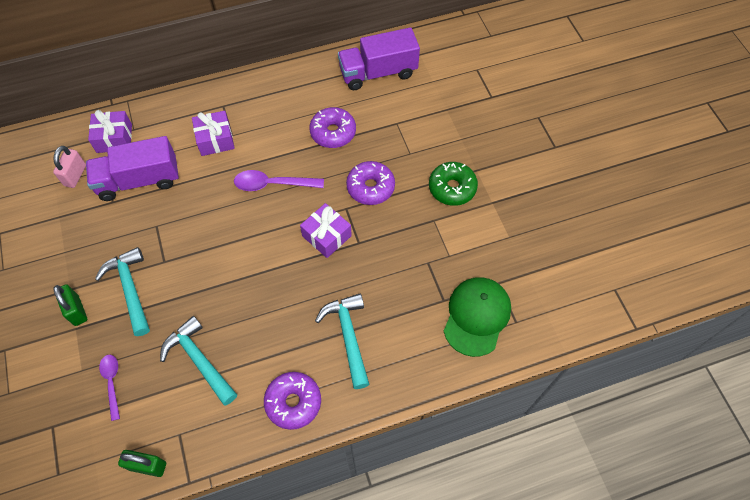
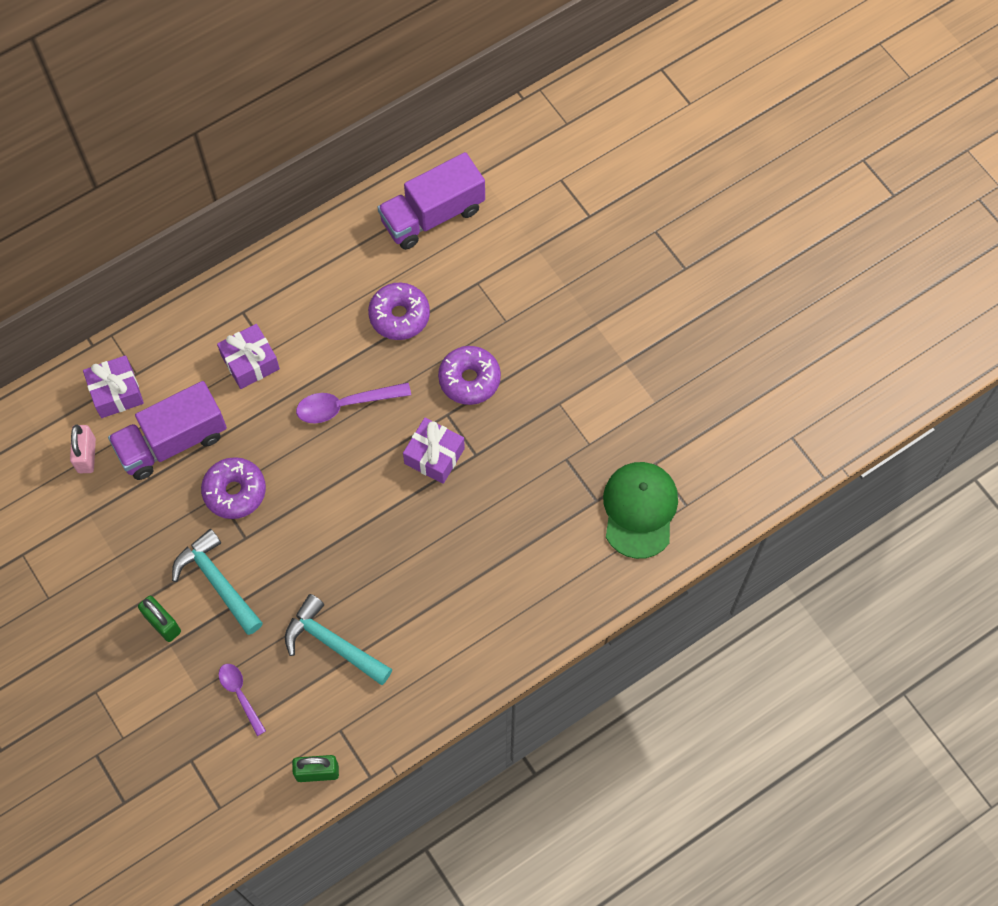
camera: 15 degrees left, 5 degrees up
(293, 402) = (457, 662): purple donut -> purple donut (235, 492)
(348, 336) = (497, 571): turquoise hammer -> none
(452, 188) = (570, 355): green donut -> none

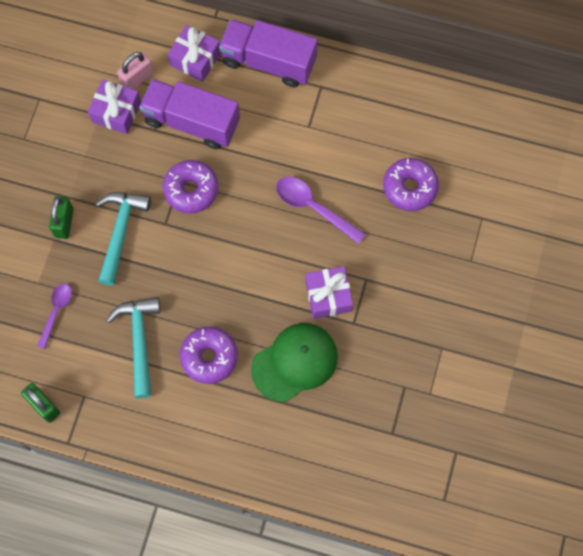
camera: 50 degrees right, 5 degrees up
(250, 362) = (290, 122): purple gift -> purple gift (116, 112)
(432, 215) = (505, 146): purple truck -> purple truck (268, 62)
(469, 379) = (405, 272): purple donut -> purple donut (209, 357)
(639, 510) = (411, 470): green cap -> green cap (295, 362)

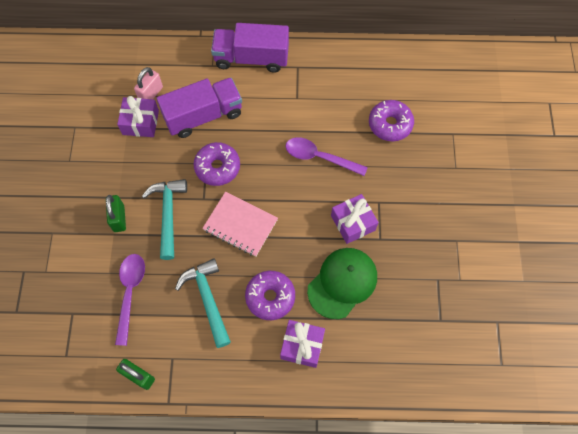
camera: 15 degrees left, 5 degrees down
(56, 312) = (130, 293): purple spoon -> purple spoon, size x1.54
(192, 122) = (203, 116): purple truck -> purple truck turned 150 degrees clockwise
(195, 59) = (193, 69): purple gift -> purple gift (302, 346)
(199, 265) = (240, 225): none -> pink notebook

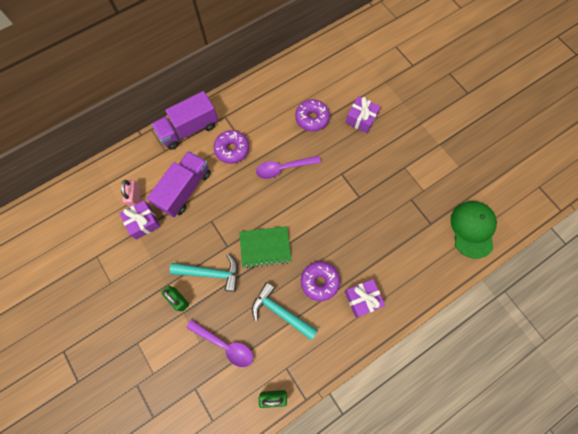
camera: 35 degrees left, 5 degrees up
(130, 293) = (225, 345): purple spoon -> purple spoon turned 150 degrees clockwise
(168, 214) = (211, 273): turquoise hammer -> turquoise hammer turned 135 degrees clockwise
(217, 167) = (221, 218): purple donut -> purple donut (232, 149)
(240, 225) = (265, 247): pink notebook -> green notebook
(342, 283) = (357, 241): green cap -> green cap (472, 229)
(353, 223) = (335, 197): purple gift -> purple gift (361, 119)

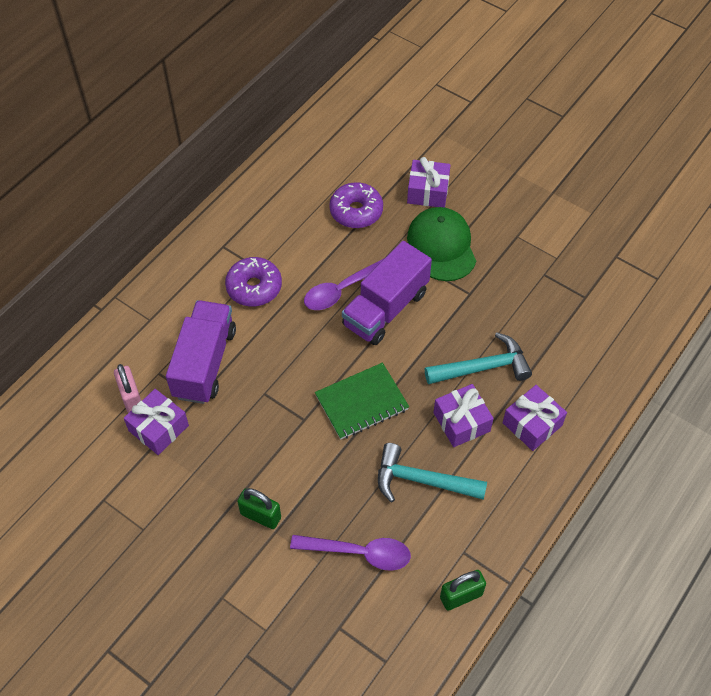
camera: 20 degrees left, 15 degrees down
(189, 129) = (175, 279): purple truck -> purple truck (385, 308)
(211, 273) = (295, 463): turquoise hammer -> turquoise hammer (483, 367)
(319, 281) = (461, 422): purple donut -> purple gift
(472, 229) = (644, 286): green cap -> green cap (442, 246)

